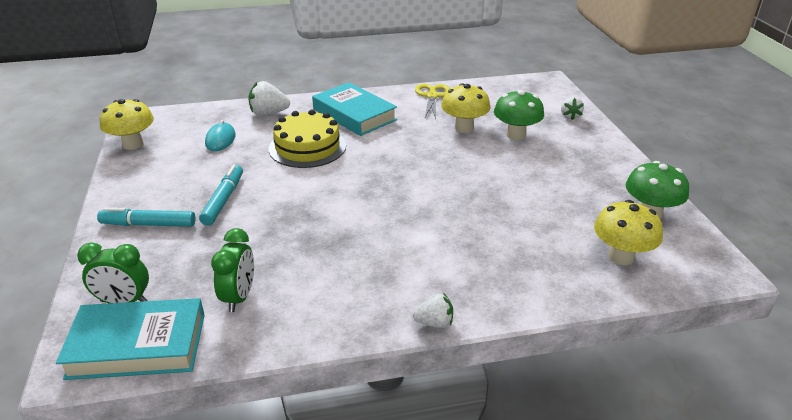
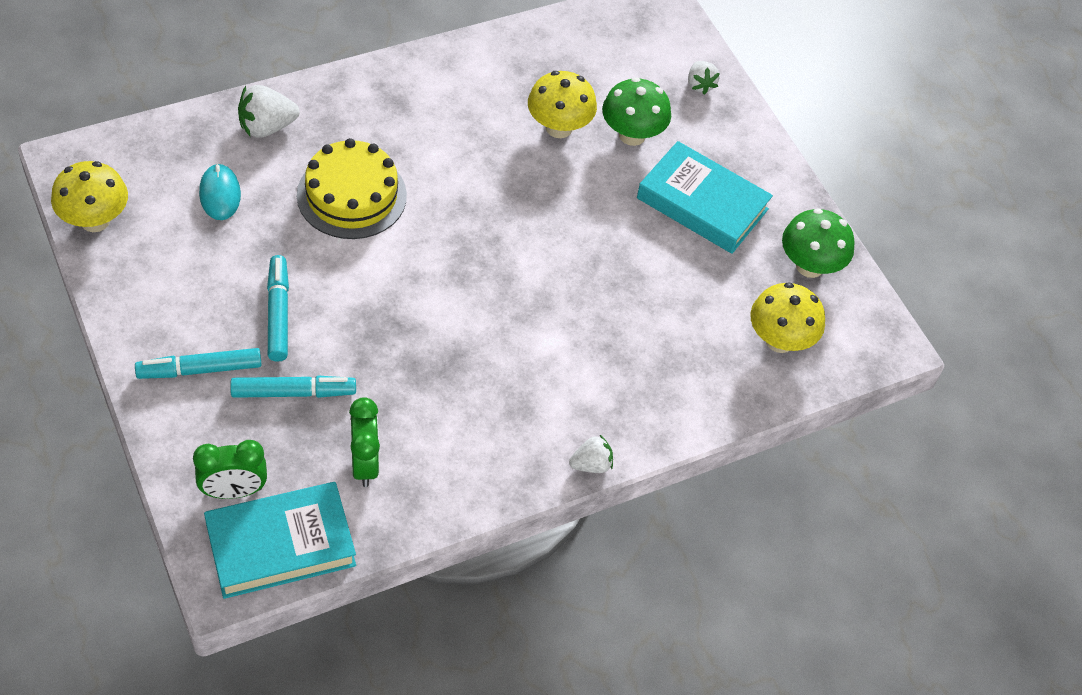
camera: 20 degrees left, 20 degrees up
(208, 245) = (293, 392): none -> turquoise marker
(354, 114) = (395, 115): turquoise book -> turquoise book (702, 204)
(432, 96) = (497, 58): yellow scissors -> none

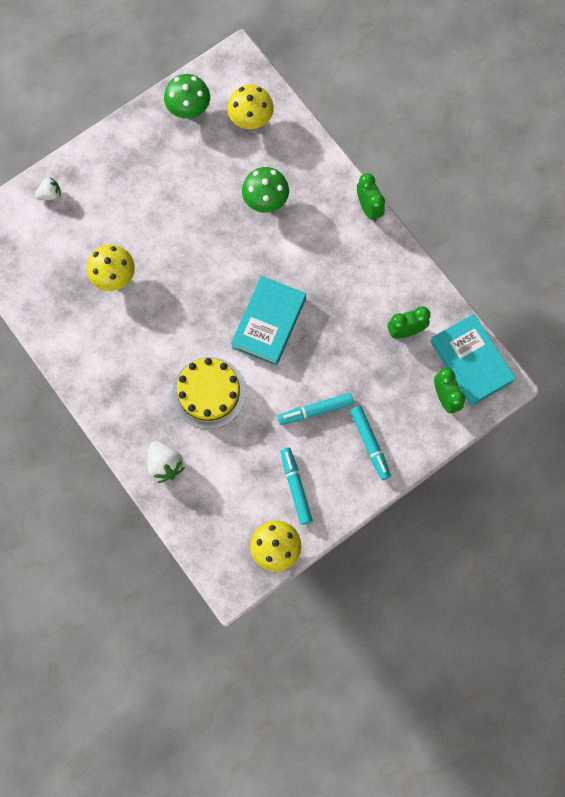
camera: 95 degrees left, 20 degrees up
(220, 194) = (231, 476): turquoise mouse -> none
(293, 392) = (370, 384): turquoise marker -> turquoise marker (296, 487)
(591, 464) = (368, 208): white strawberry -> green clock
(632, 135) = (108, 229): green mushroom -> green mushroom (265, 200)
(702, 204) = (155, 177): turquoise book -> turquoise book (269, 323)

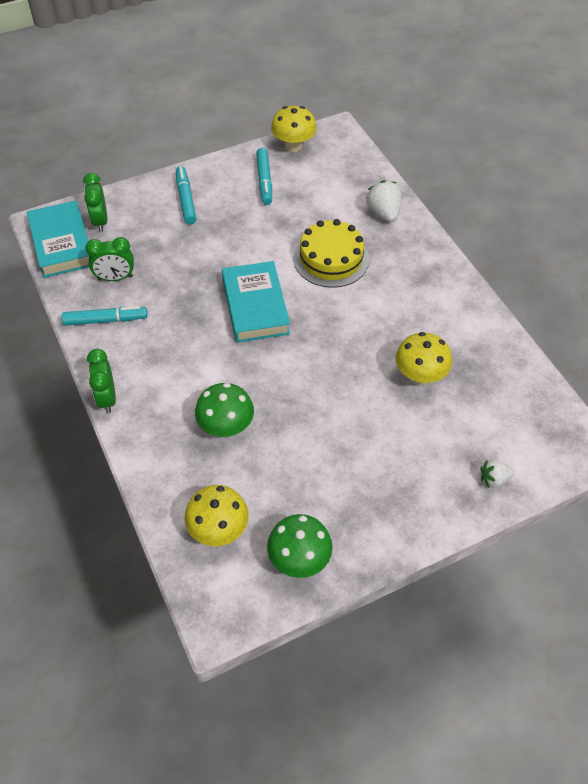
camera: 170 degrees left, 20 degrees down
(269, 323) = (255, 306): turquoise book -> turquoise book turned 45 degrees counterclockwise
(315, 410) = (229, 230): turquoise marker -> turquoise marker (105, 320)

